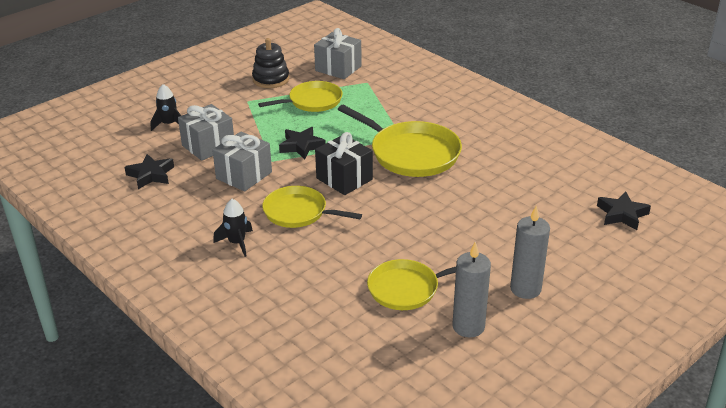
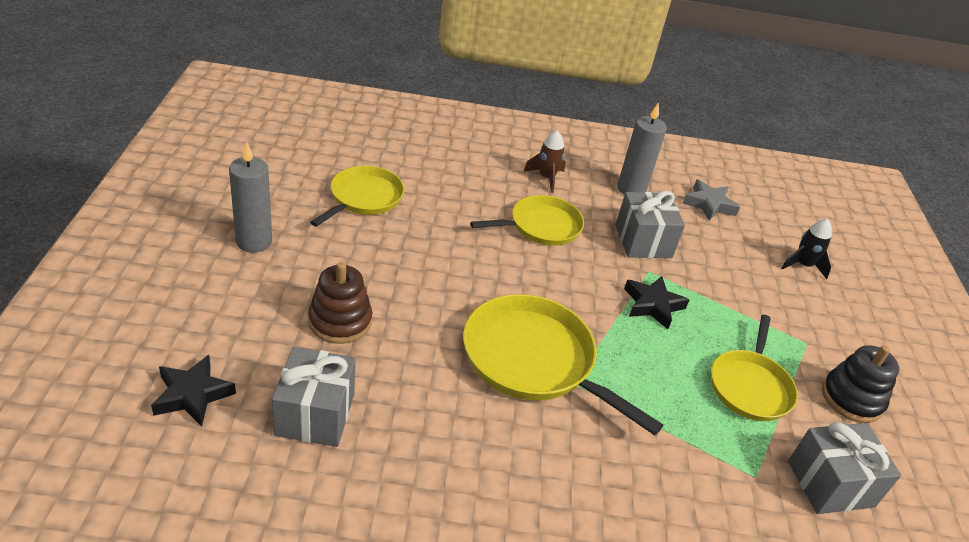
camera: 130 degrees right, 5 degrees up
(151, 175) = (709, 204): black star -> grey star
(208, 146) = (727, 258): grey gift -> grey gift (315, 414)
(237, 243) = (546, 178): black rocket -> brown rocket
(344, 179) = (554, 284): black gift -> none
(411, 153) = (533, 360): yellow pan -> yellow pan turned 45 degrees clockwise
(468, 326) = (282, 188): grey candle -> grey candle (631, 189)
(506, 215) = (340, 321): none -> brown stacking toy

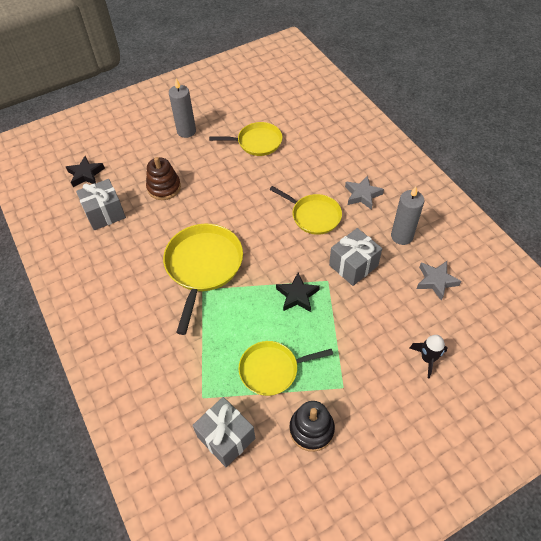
camera: 65 degrees right, 15 degrees up
(546, 178) = (362, 195): brown rocket -> grey star

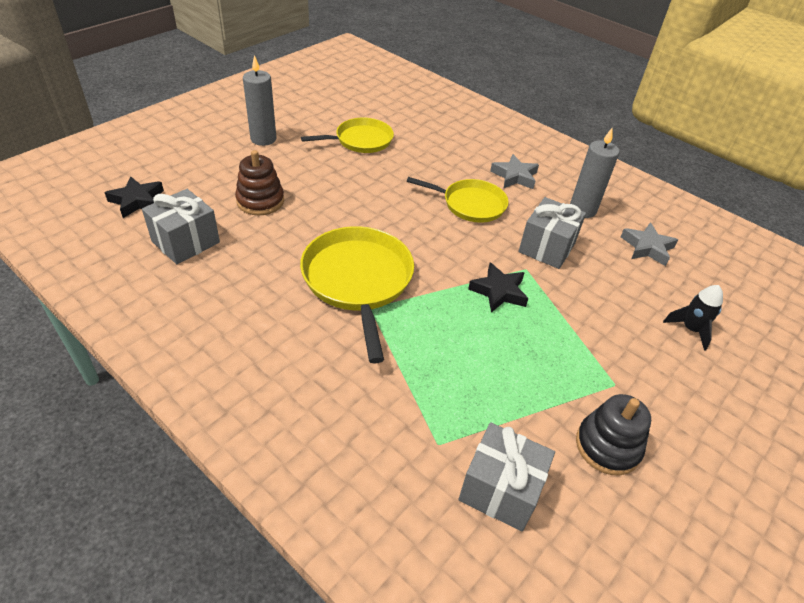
camera: 25 degrees left, 10 degrees down
(272, 370) = (515, 385): yellow pan -> none

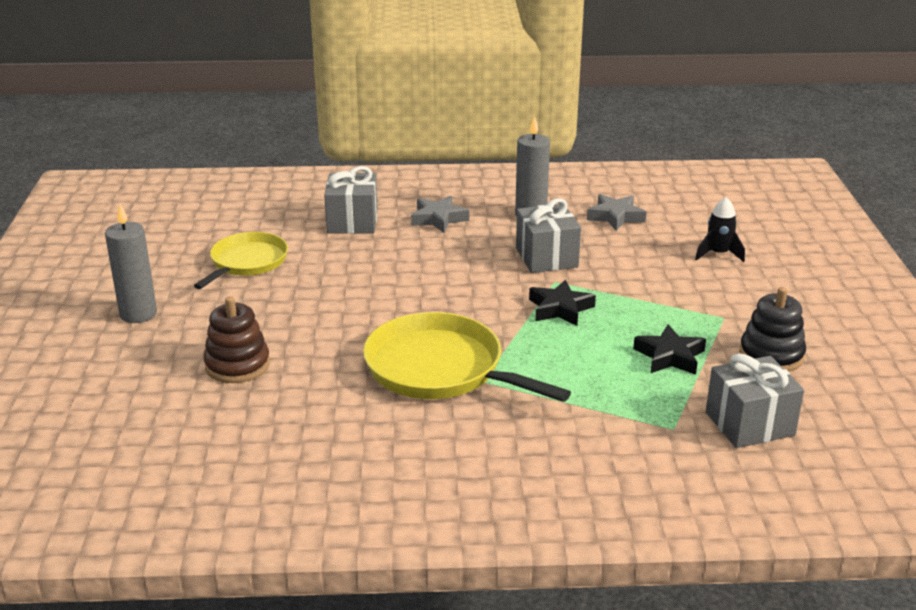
camera: 40 degrees left, 15 degrees down
(137, 201) = (99, 441): black star -> black star (670, 356)
(186, 242) = (224, 440): grey gift -> grey gift (352, 222)
(470, 204) = (437, 260): yellow pan -> none

